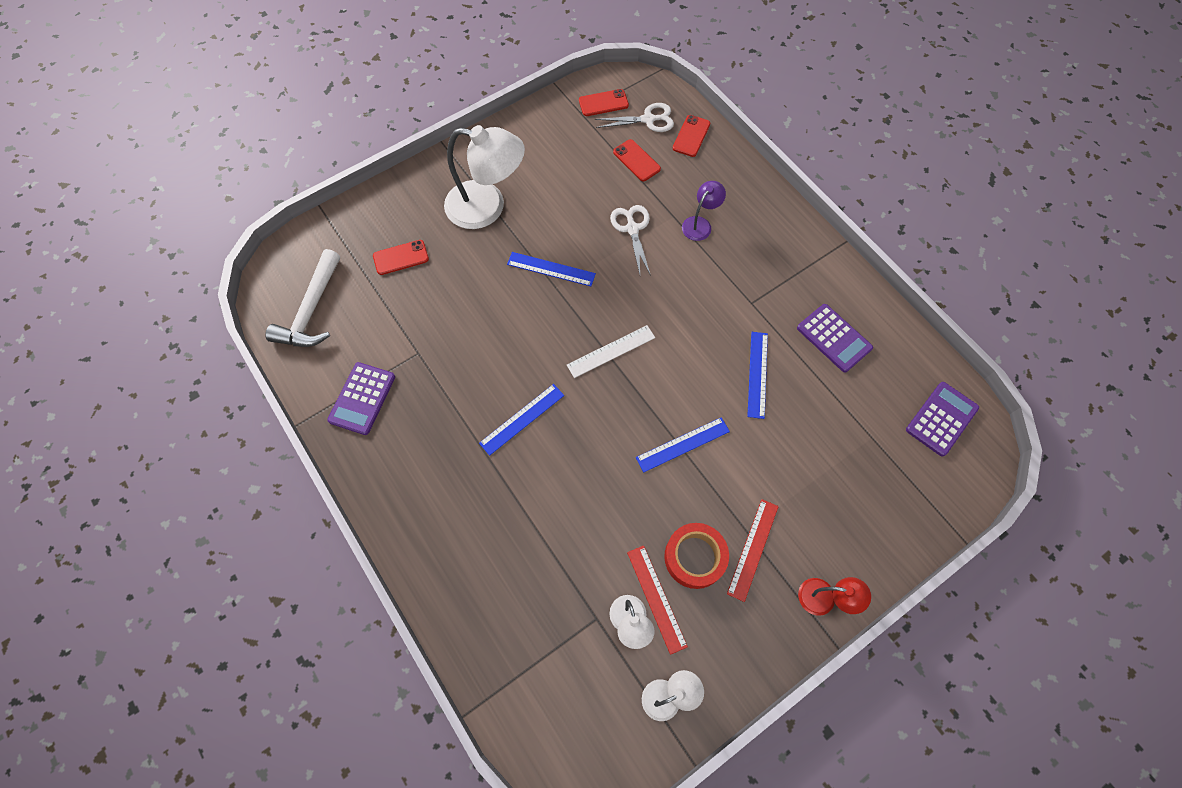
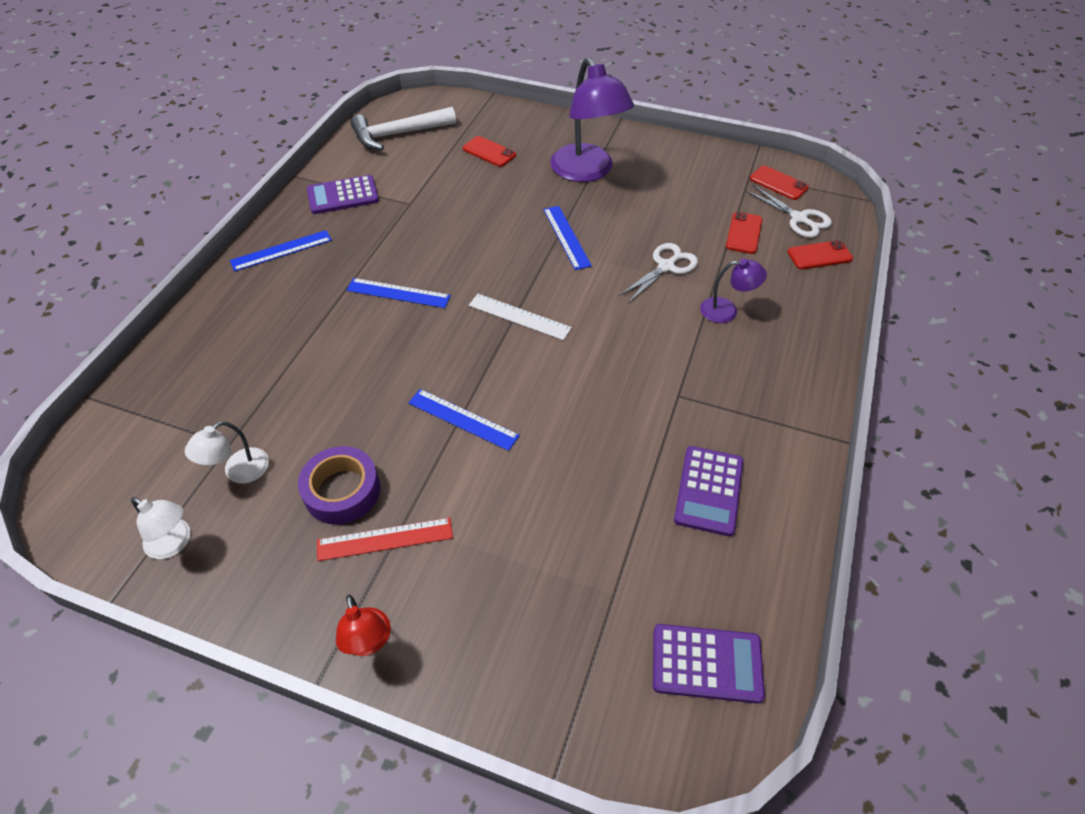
camera: 55 degrees right, 15 degrees down
(487, 207) = (587, 172): white lamp -> purple lamp
(656, 598) = (277, 481): red ruler -> none
(694, 557) = (342, 491): red tape -> purple tape
(757, 374) = (597, 442): blue ruler -> blue ruler (281, 250)

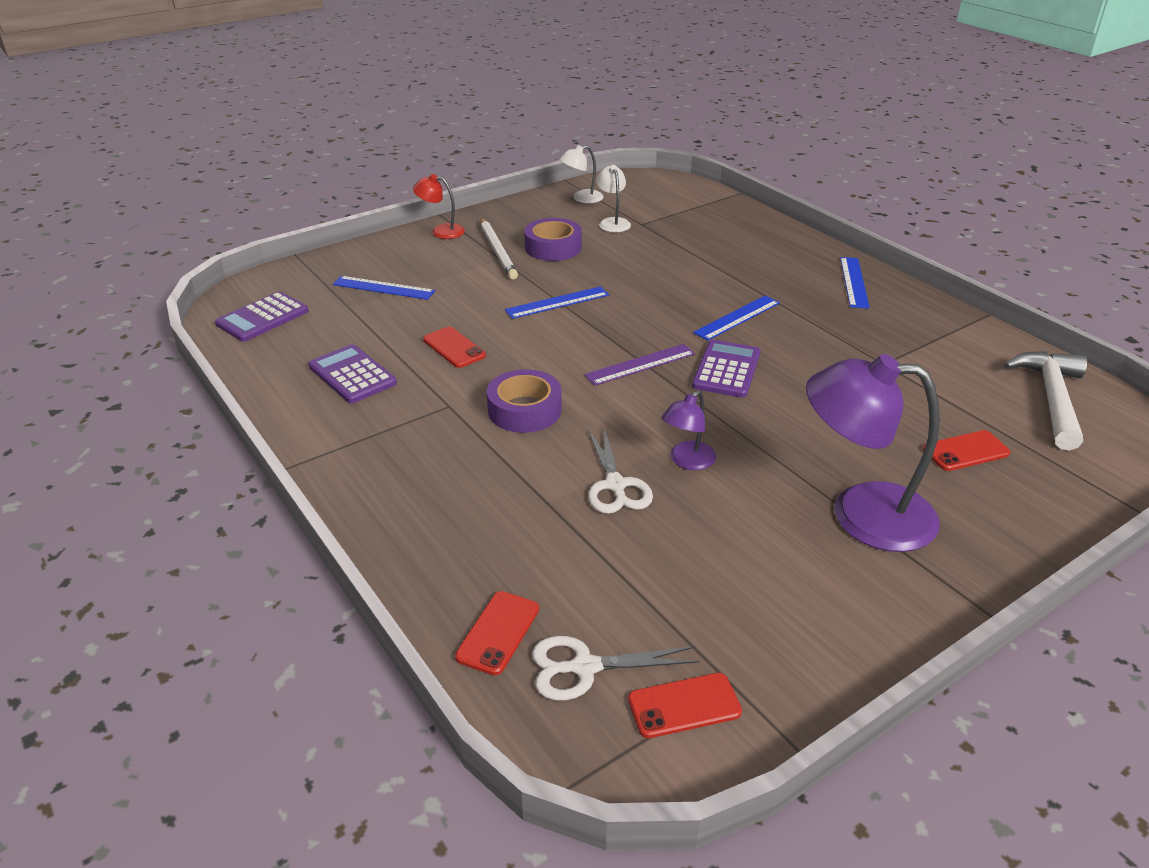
camera: 125 degrees right, 15 degrees down
(343, 196) = (928, 331): purple calculator -> purple calculator (726, 370)
(385, 539) = (498, 251): red ruler -> white pencil
(519, 316) = (640, 364): white ruler -> purple ruler
(566, 237) = (735, 439): blue ruler -> blue ruler (383, 288)
(639, 349) = (524, 410): none -> purple tape
(726, 310) = (505, 491): purple lamp -> purple lamp (687, 461)
(744, 233) = (609, 587): red phone -> red phone (454, 348)

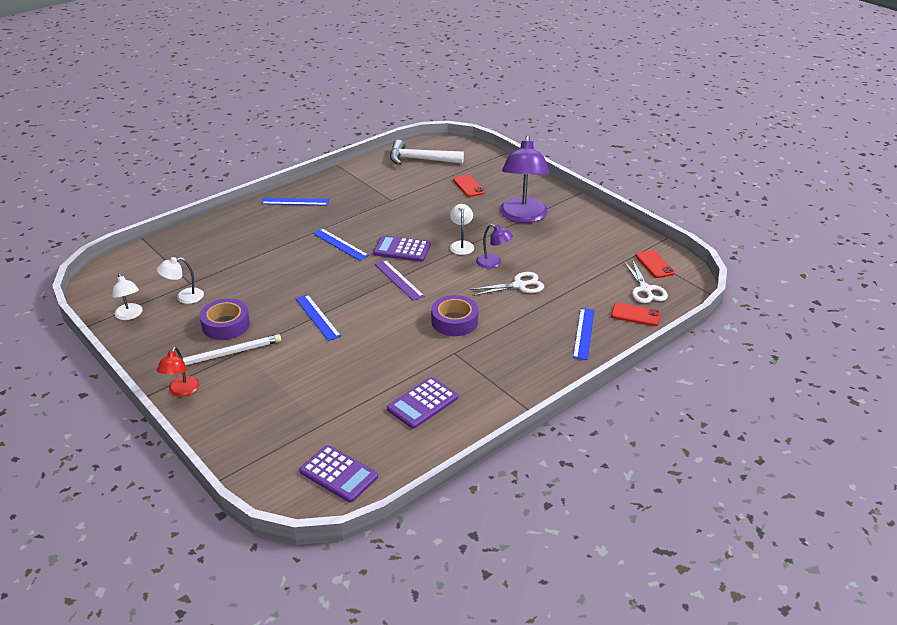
camera: 95 degrees left, 0 degrees up
(383, 288) = (288, 410): blue ruler -> blue ruler (583, 333)
(454, 348) = (382, 359): red phone -> none
(745, 429) = (461, 245): none -> white lamp

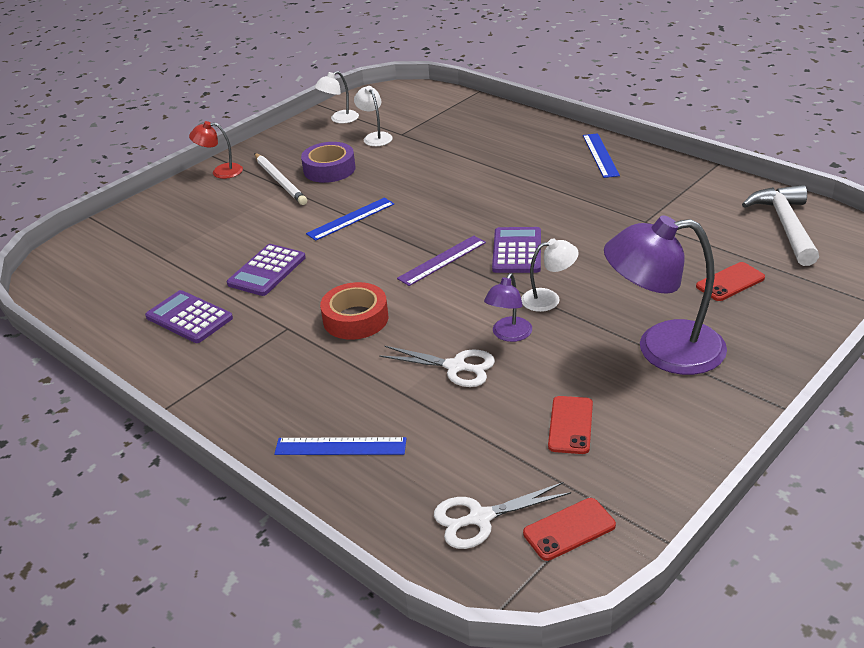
camera: 85 degrees right, 0 degrees up
(338, 474) = (83, 281): purple calculator -> purple calculator (267, 271)
(340, 244) = (512, 204): blue ruler -> none
(454, 321) = (355, 319): purple tape -> red tape
(519, 285) = (455, 367): white scissors -> white scissors turned 45 degrees counterclockwise
(635, 315) = (399, 507): red phone -> red phone (570, 425)

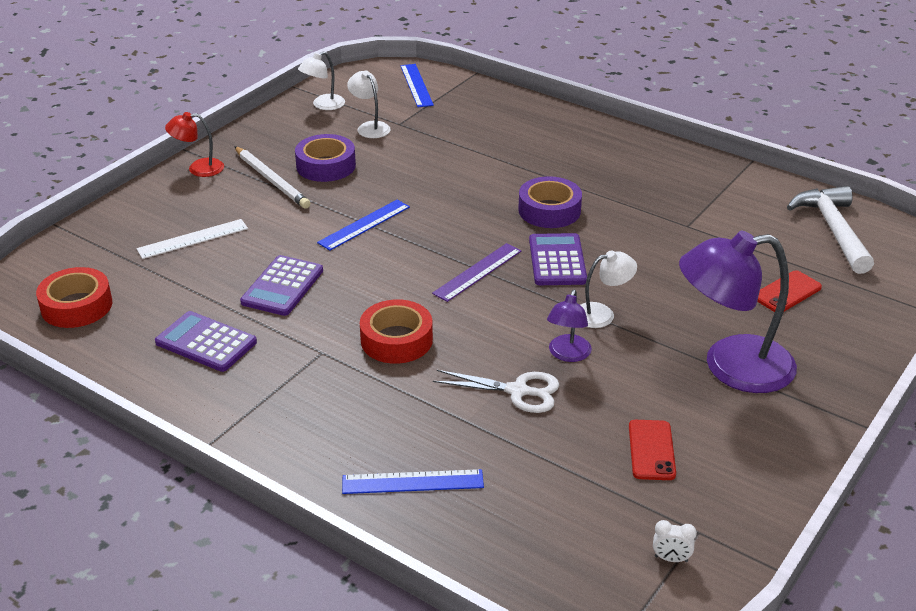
camera: 10 degrees left, 0 degrees up
(89, 285) = (76, 306): none -> red tape
(201, 230) = (193, 239): none -> white ruler
(480, 518) = (578, 551): white scissors -> none
(519, 207) = (549, 210): none -> purple tape
(569, 529) = (671, 559): red phone -> white clock
(600, 155) = (626, 150): blue ruler -> blue ruler (416, 85)

